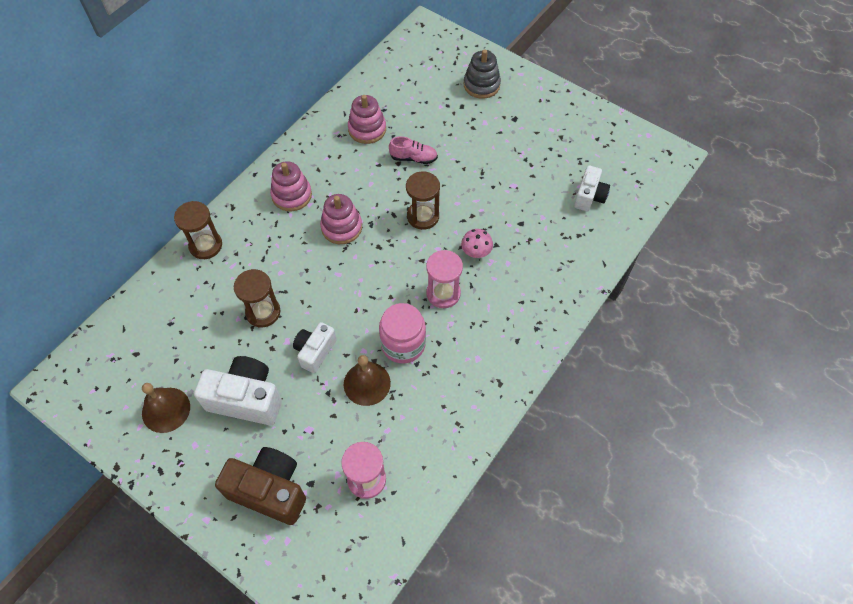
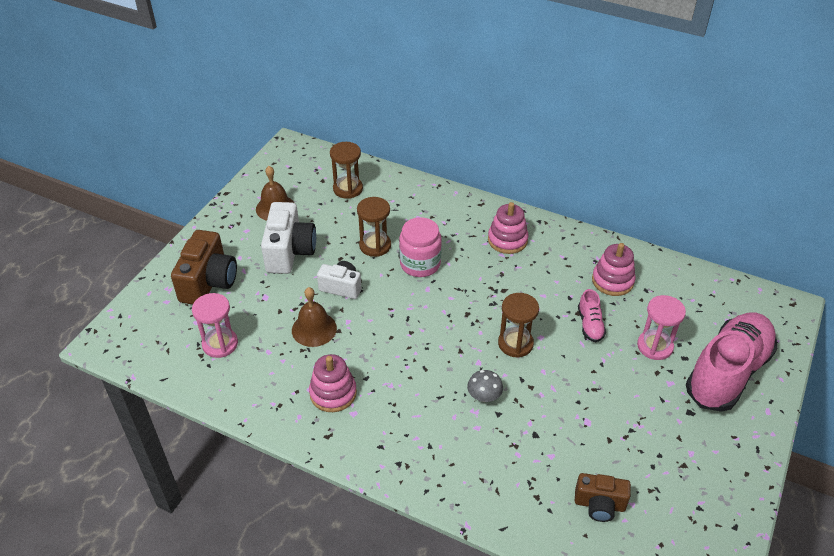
camera: 80 degrees right, 15 degrees down
(205, 245) = (434, 196): brown hourglass -> brown hourglass (348, 189)
(341, 227) = (481, 282): pink stacking toy -> pink stacking toy (333, 393)
(403, 344) = (359, 350): pink jar -> pink jar (420, 264)
(443, 293) = (424, 374): pink hourglass -> pink hourglass (655, 346)
(476, 251) = (484, 396): pink mushroom -> grey mushroom
(481, 85) = (727, 373): grey stacking toy -> pink shoe
(589, 197) = (599, 505): white camera -> brown camera

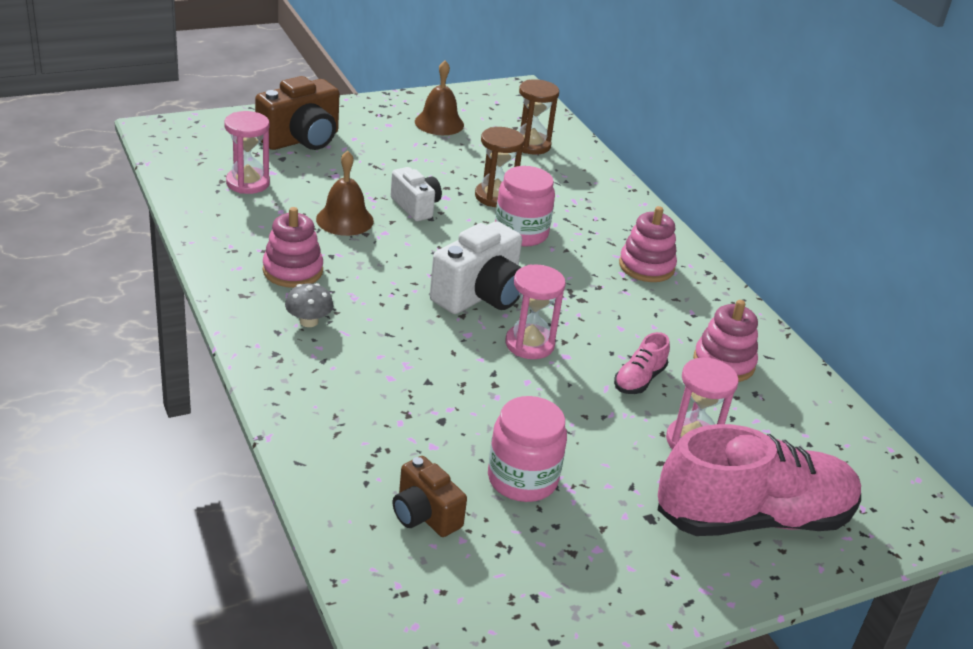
camera: 35 degrees right, 10 degrees down
(289, 252) = (405, 158): white camera -> white camera (480, 295)
(484, 396) = (434, 360): grey mushroom -> grey mushroom (309, 321)
(515, 343) = (529, 344): brown hourglass -> pink hourglass
(613, 439) = (522, 479): none -> pink jar

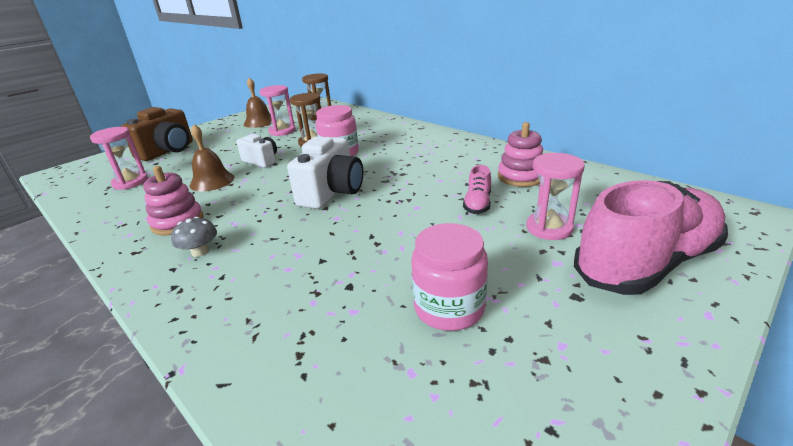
camera: 15 degrees left, 5 degrees down
(425, 515) = (381, 385): brown camera -> none
(529, 344) = (386, 209): pink hourglass -> pink hourglass (282, 131)
(646, 266) = (429, 146): pink stacking toy -> none

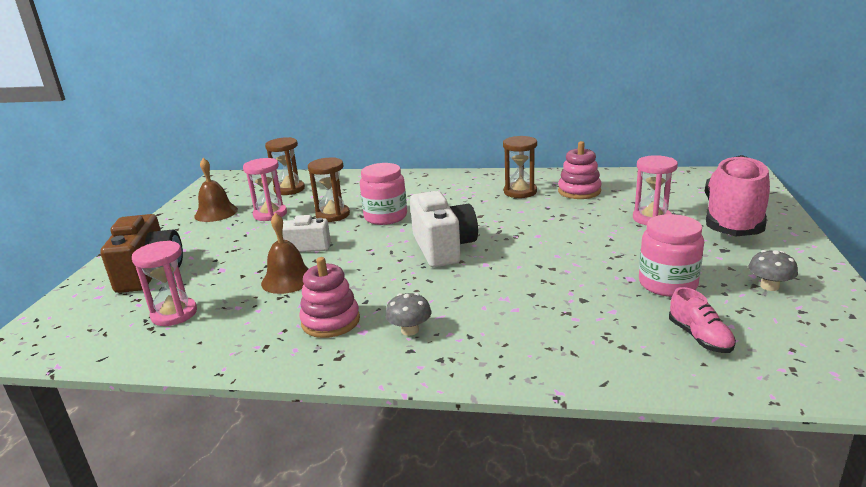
camera: 35 degrees left, 5 degrees down
(467, 162) = (520, 192): none -> brown hourglass
(477, 204) = (579, 218): pink shoe -> pink shoe (699, 337)
(560, 371) = (769, 286): none -> grey mushroom

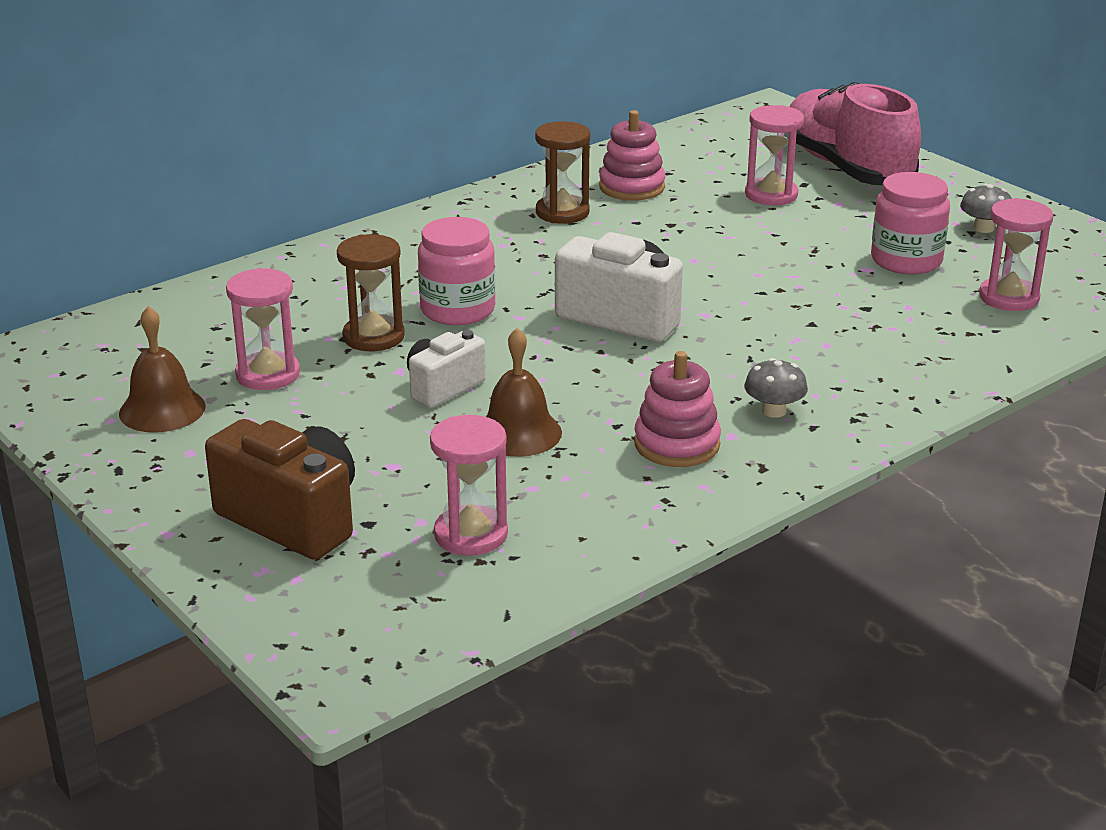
camera: 50 degrees left, 5 degrees up
(289, 189) = (199, 330): brown hourglass -> none
(699, 337) = (1009, 298): pink shoe -> pink hourglass

